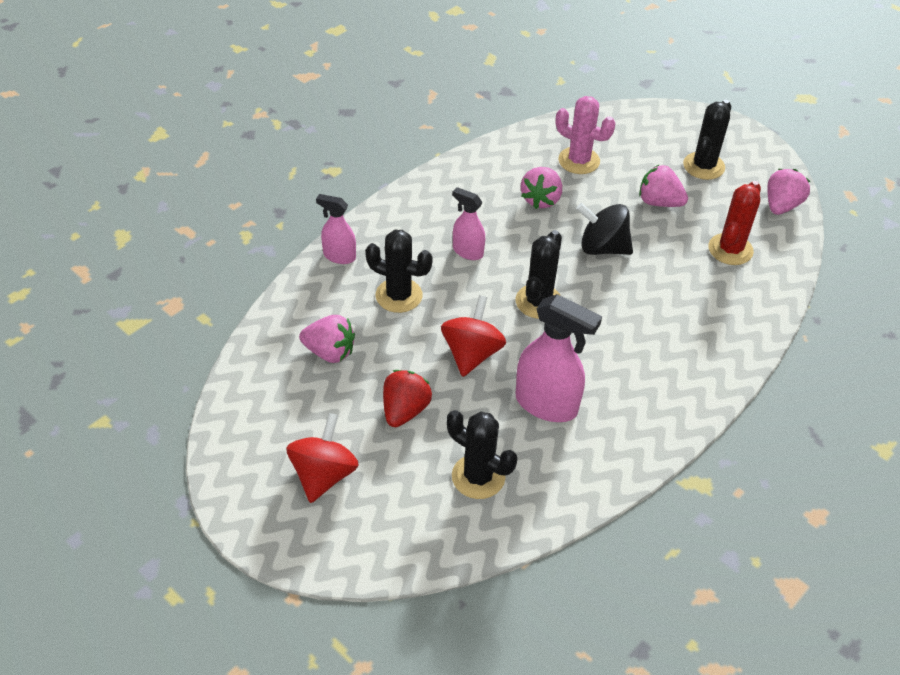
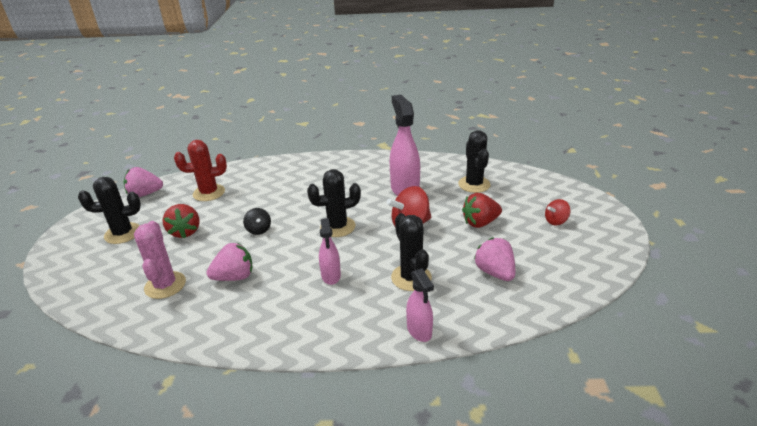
camera: 130 degrees left, 15 degrees down
(324, 475) = (555, 221): red spinning top -> red spinning top, size x0.56
(602, 247) = (258, 230): black spinning top -> black spinning top, size x0.56
(659, 202) = (185, 232): pink strawberry -> red strawberry

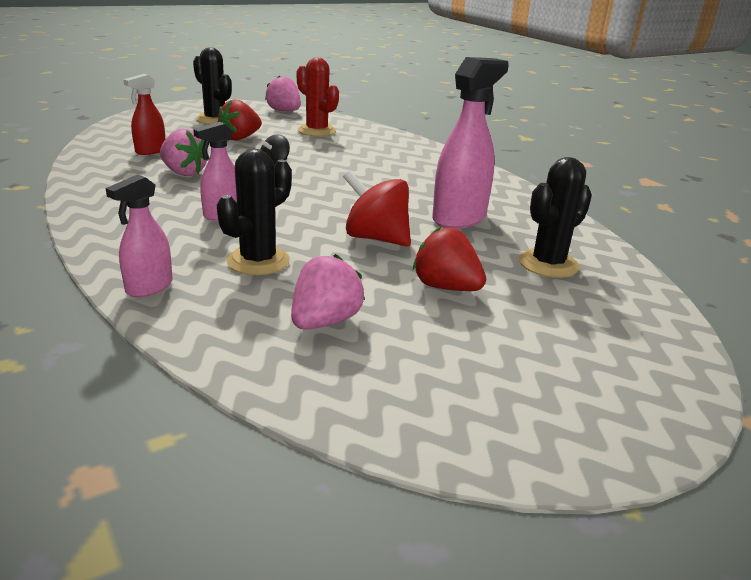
camera: 55 degrees right, 5 degrees down
(165, 285) = (150, 151): pink cactus -> red spray bottle
(337, 227) = (323, 198): black cactus -> none
(555, 221) = (542, 359): red spinning top -> none

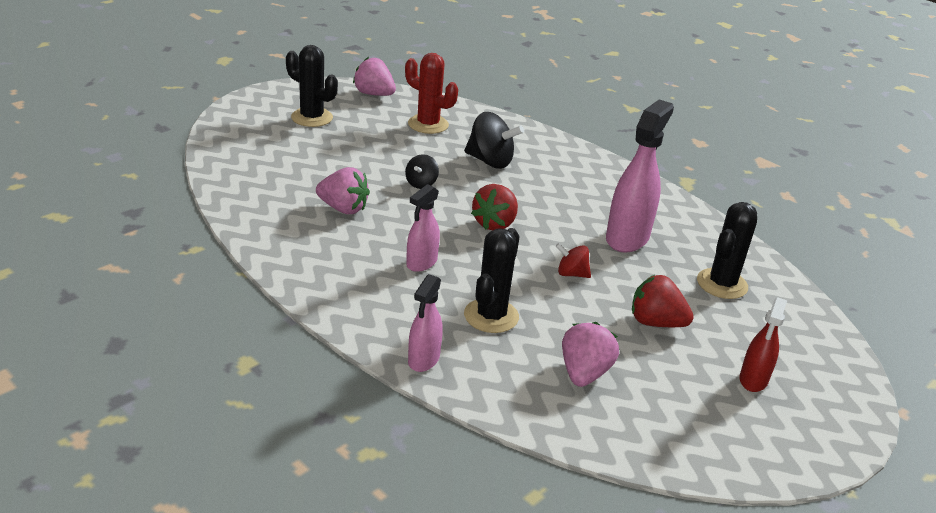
camera: 15 degrees left, 5 degrees up
(150, 151) = (285, 179): red spray bottle -> red spray bottle (753, 380)
(240, 138) = (359, 146): red strawberry -> red strawberry (495, 224)
(356, 156) = (490, 161): none -> black spinning top
(376, 238) = (571, 274): red spinning top -> red spinning top, size x0.56

